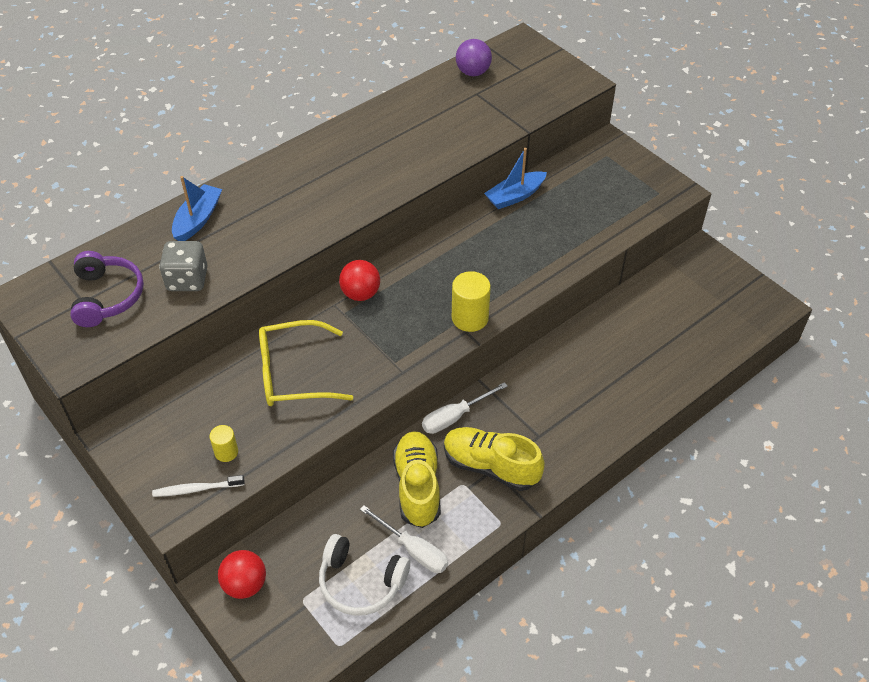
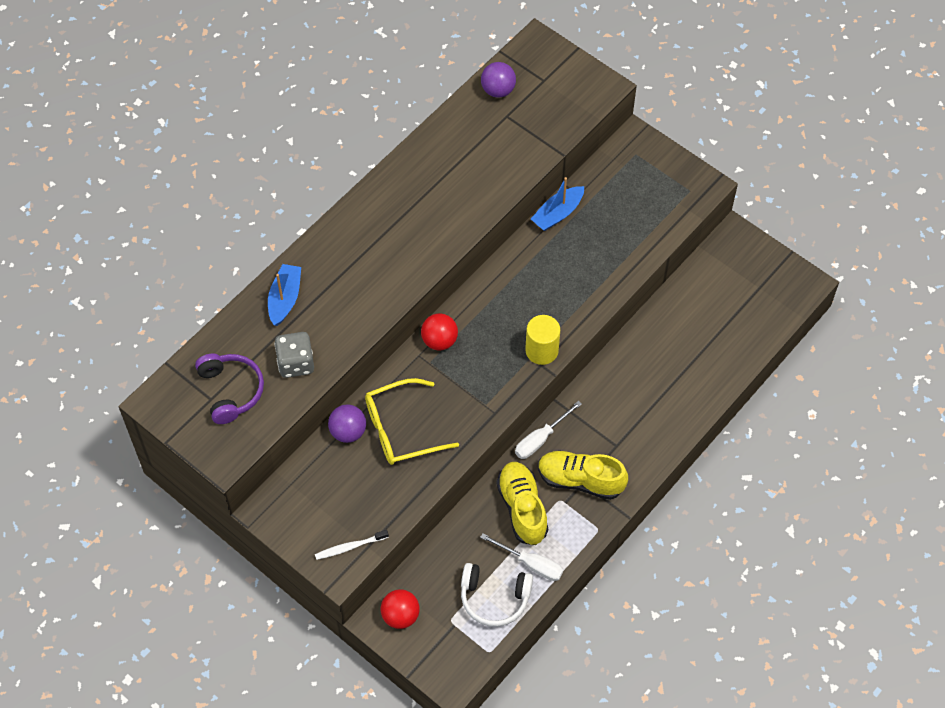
camera: 10 degrees left, 10 degrees up
(226, 452) = (364, 510): yellow cylinder -> none
(234, 368) = (348, 432): none -> purple ball

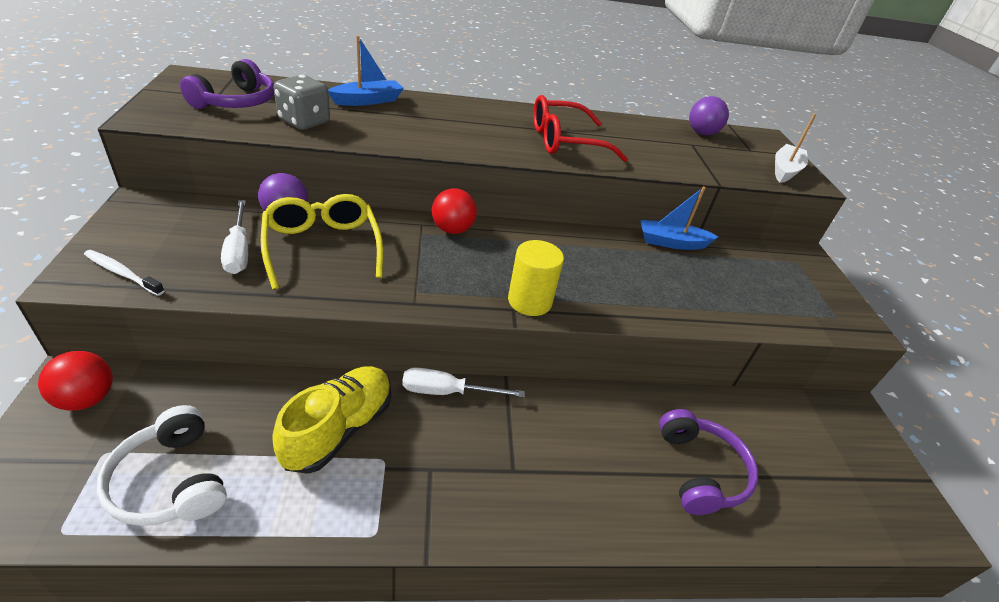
camera: 40 degrees right, 20 degrees down
(401, 429) = (322, 247): yellow glasses -> yellow glasses turned 45 degrees clockwise
(441, 206) = (565, 141): none -> red glasses
(531, 564) = (258, 489): white screwdriver -> white screwdriver (238, 251)
(580, 480) = (430, 464): yellow shoe -> none
(583, 88) = (785, 170): none -> white boat
(691, 358) = (700, 471): none -> purple headphones

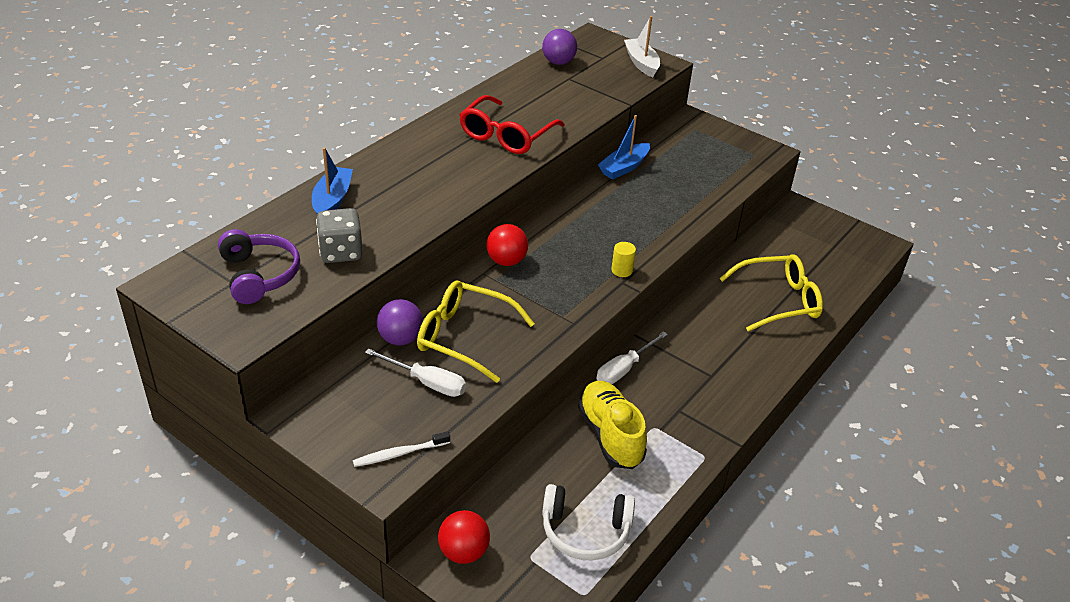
camera: 45 degrees left, 0 degrees up
(529, 301) = (622, 270): yellow cylinder -> yellow cylinder, size x0.58
(700, 471) = (778, 301): purple headphones -> yellow glasses

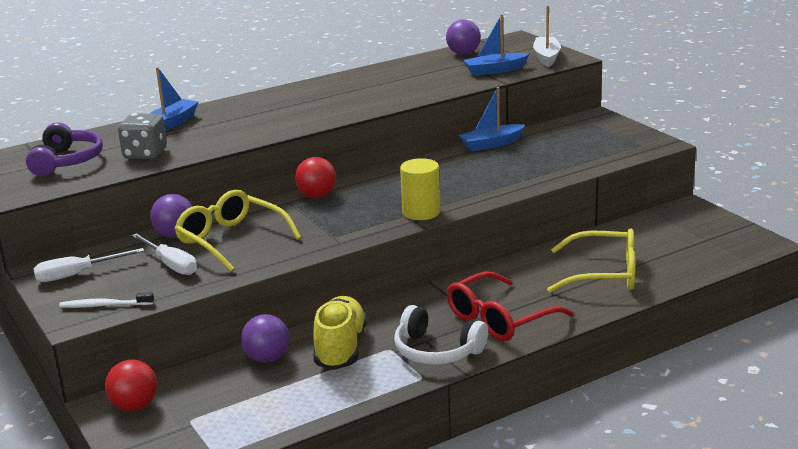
camera: 25 degrees right, 15 degrees down
(506, 135) = (364, 96): red glasses -> red glasses (499, 319)
(551, 462) = (267, 358): none -> purple ball
(585, 531) = (257, 411): white headphones -> white headphones (436, 351)
(607, 86) = (495, 70): none -> blue boat
(622, 270) = (421, 212): yellow cylinder -> yellow cylinder, size x1.73
(624, 369) = (395, 304): white screwdriver -> white screwdriver (77, 274)

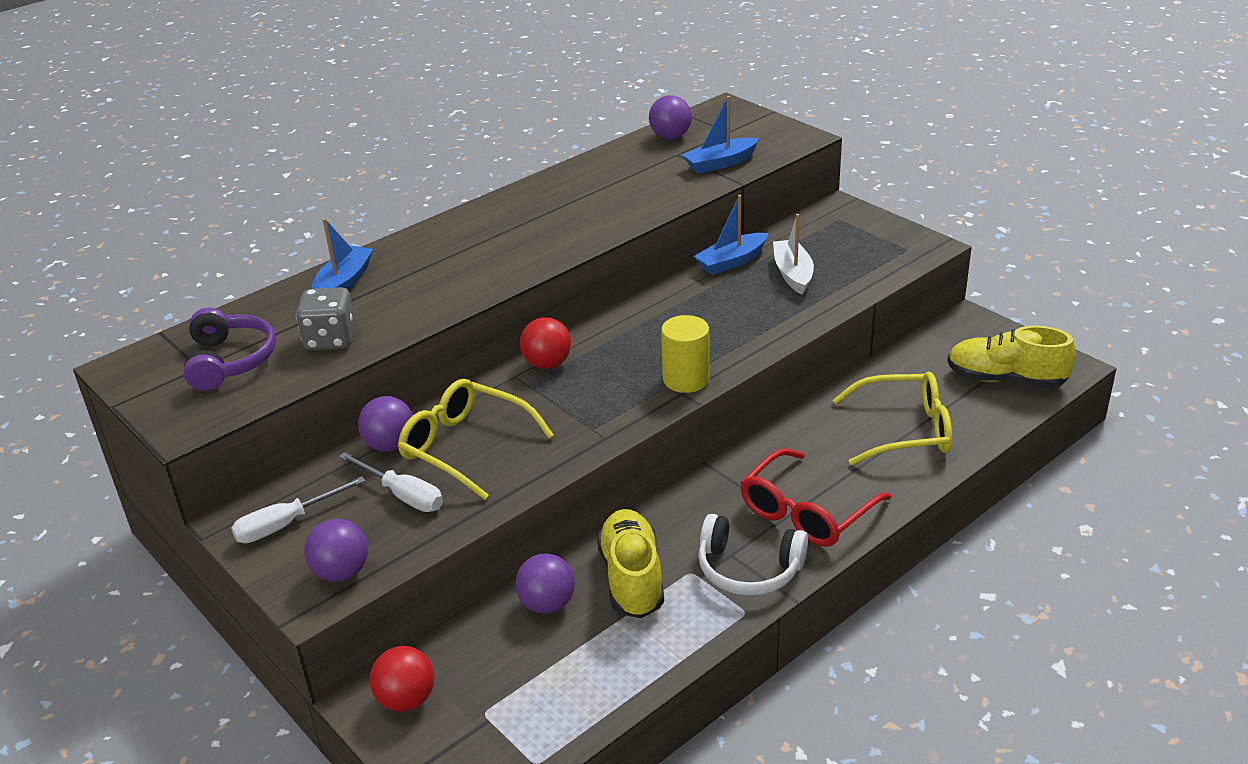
camera: 10 degrees left, 10 degrees up
(104, 305) = (341, 572): white toothbrush -> purple ball
(546, 57) = (774, 137): white boat -> white boat (793, 274)
(705, 248) = (1005, 380): none -> yellow shoe

